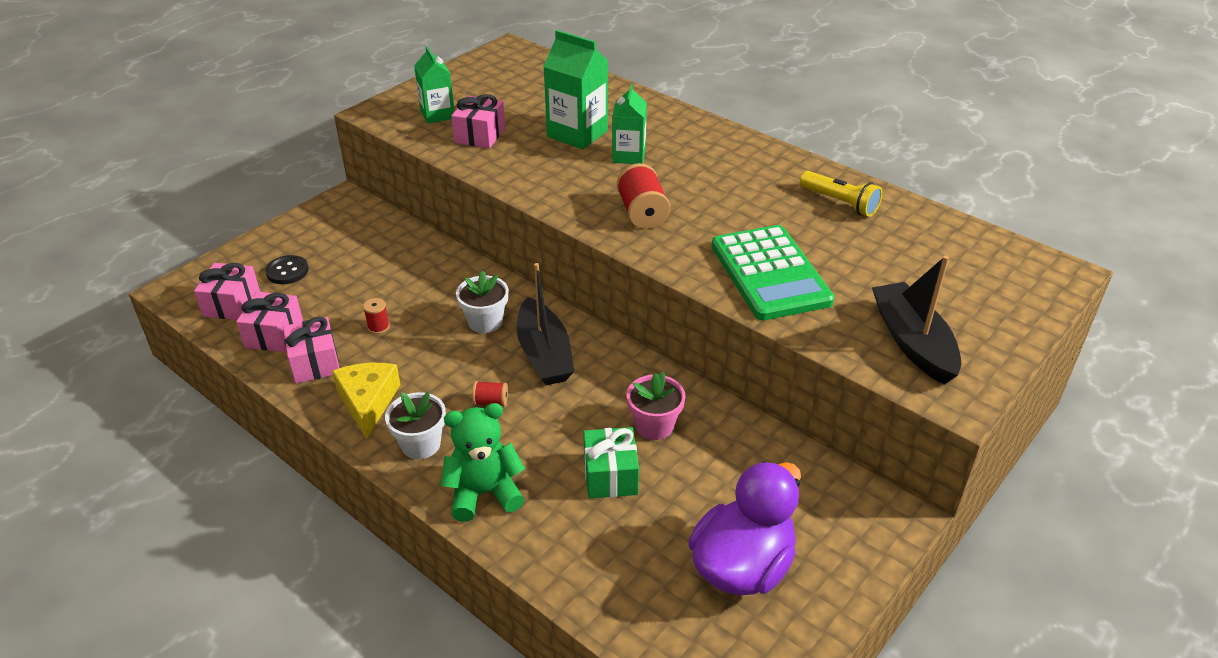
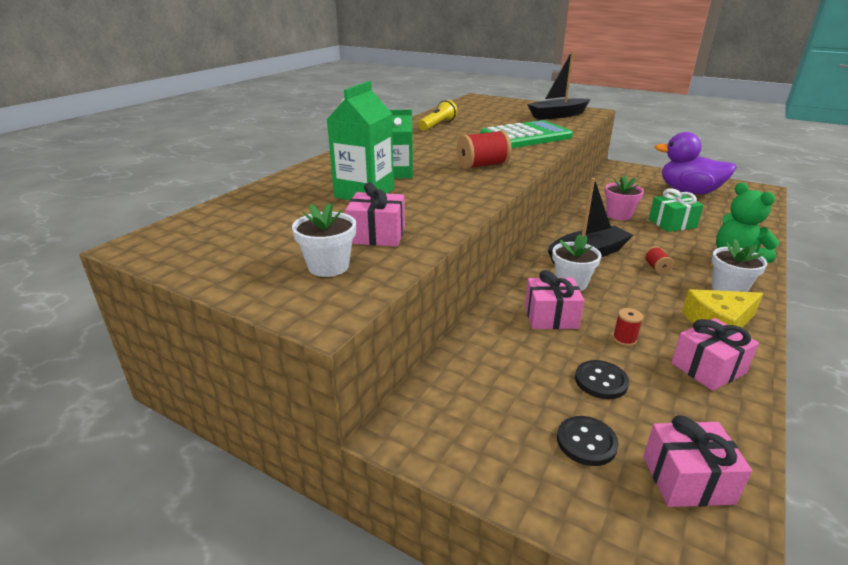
camera: 100 degrees left, 10 degrees down
(274, 334) = (700, 414): pink gift -> pink gift (551, 317)
(337, 296) = (601, 381): none -> black button
(437, 114) = (328, 266): green carton -> white flower pot

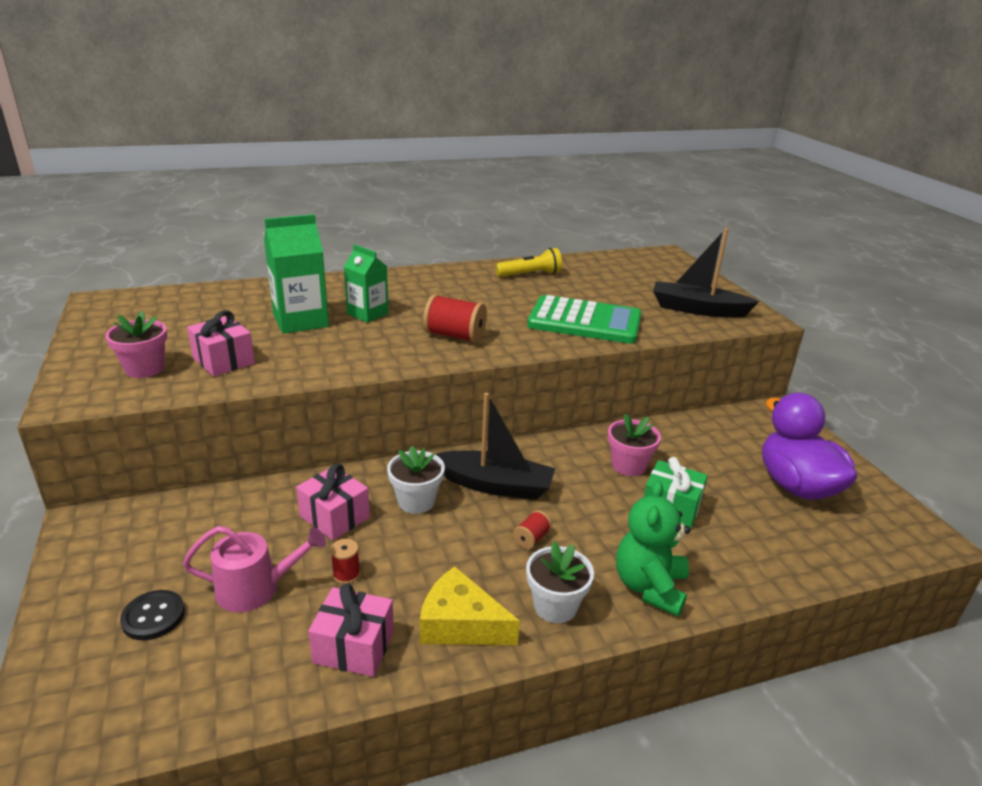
camera: 40 degrees right, 0 degrees up
(328, 266) = (145, 369): white flower pot -> pink flower pot
(601, 381) = (255, 588): black button -> pink watering can
(687, 479) = (150, 694): pink gift -> none

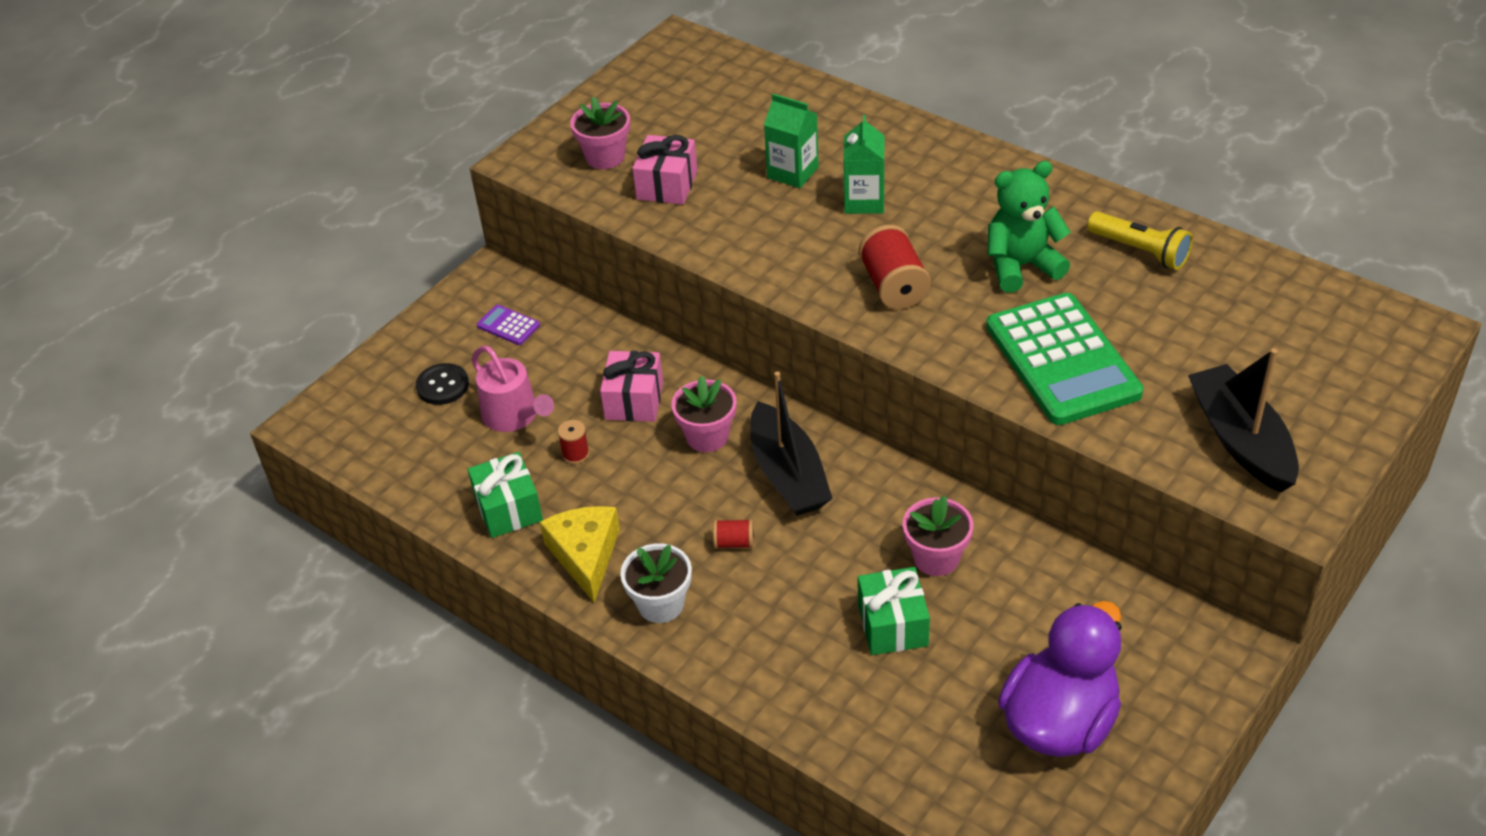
camera: 60 degrees right, 15 degrees up
(155, 541) = (508, 326): none -> purple calculator
(300, 321) = (792, 172): green carton -> green carton, size x0.66
(354, 647) = (508, 509): pink gift -> green gift
(416, 501) = (707, 436): white flower pot -> pink flower pot
(649, 587) = (747, 659): green teddy bear -> green teddy bear (1021, 266)

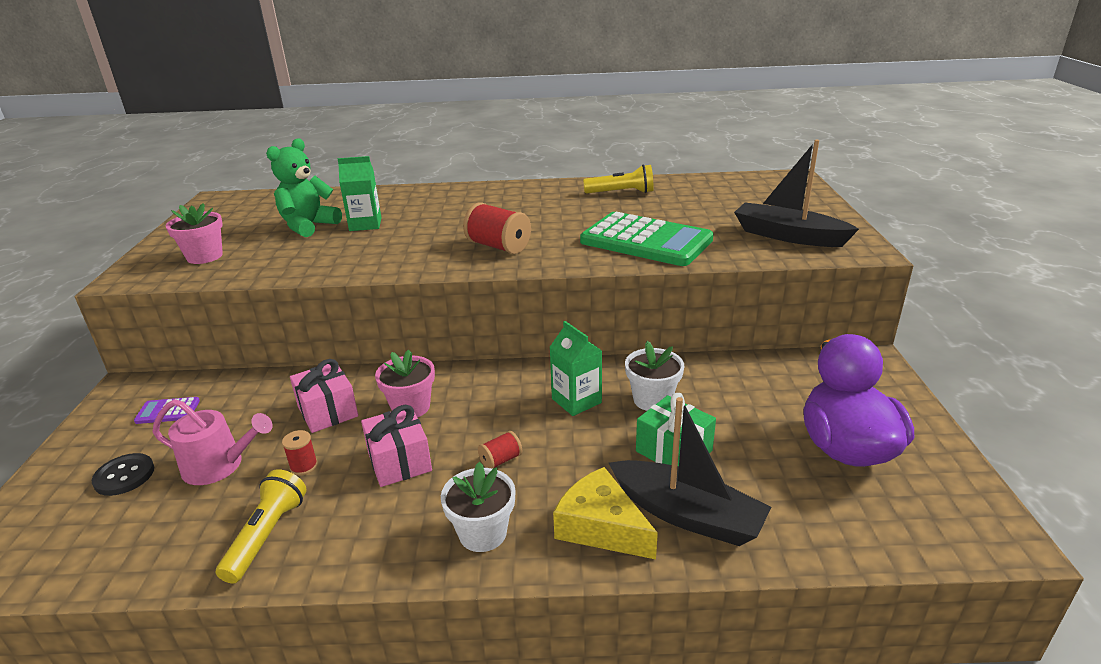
camera: 40 degrees left, 15 degrees down
(508, 509) = (267, 536): green gift -> yellow flashlight
(585, 555) = (377, 533): yellow cheese -> yellow cheese (601, 527)
(667, 185) = (272, 254): pink gift -> pink gift (399, 461)
(788, 474) = (497, 402): black boat -> black boat (687, 514)
(864, 201) = (431, 221): green carton -> green carton (576, 401)
(936, 558) = (652, 400): pink flower pot -> white flower pot
(1021, 266) = (565, 216): green teddy bear -> green teddy bear (308, 226)

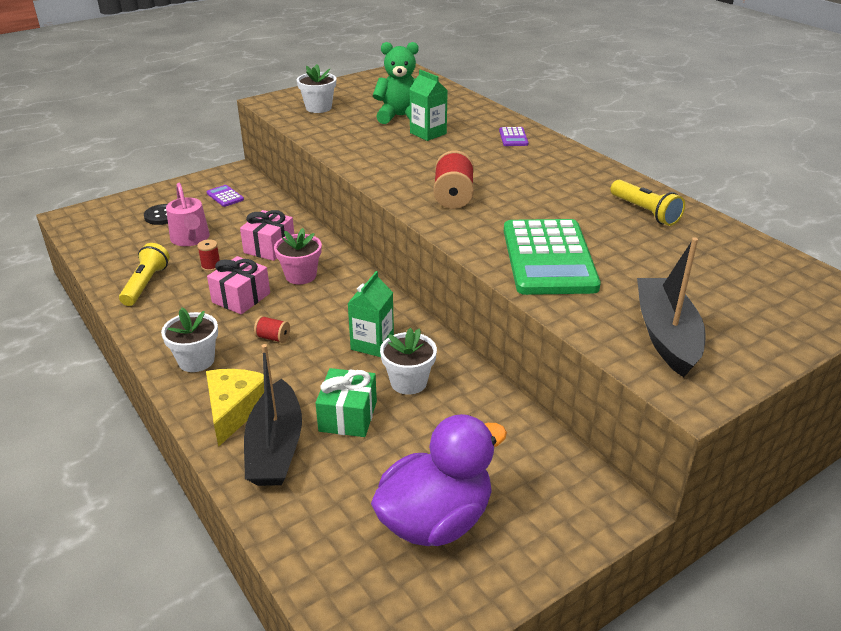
camera: 55 degrees right, 5 degrees up
(205, 256) = (318, 108): pink flower pot -> white flower pot
(267, 536) = (146, 284): yellow flashlight -> yellow flashlight turned 60 degrees counterclockwise
(436, 197) = (513, 137): none -> purple calculator

